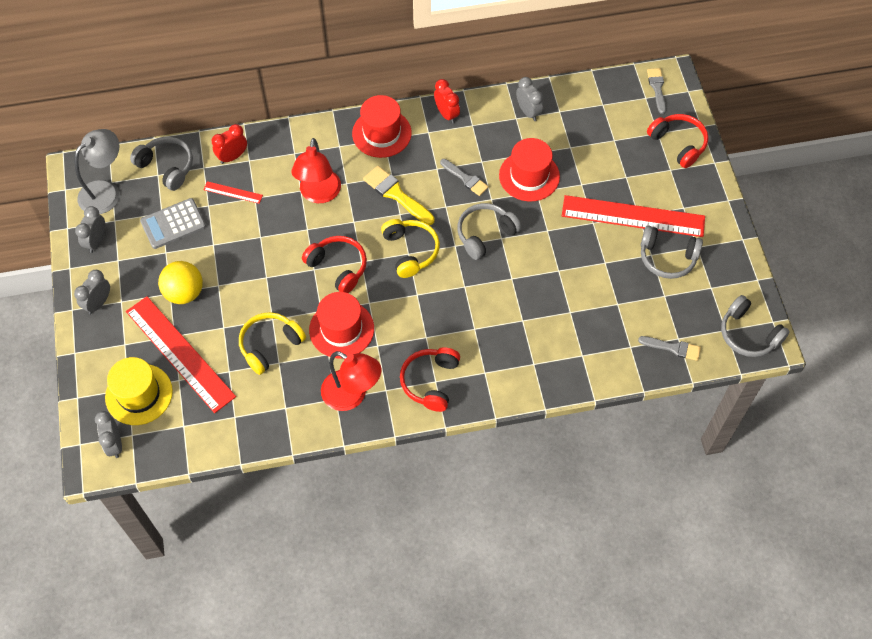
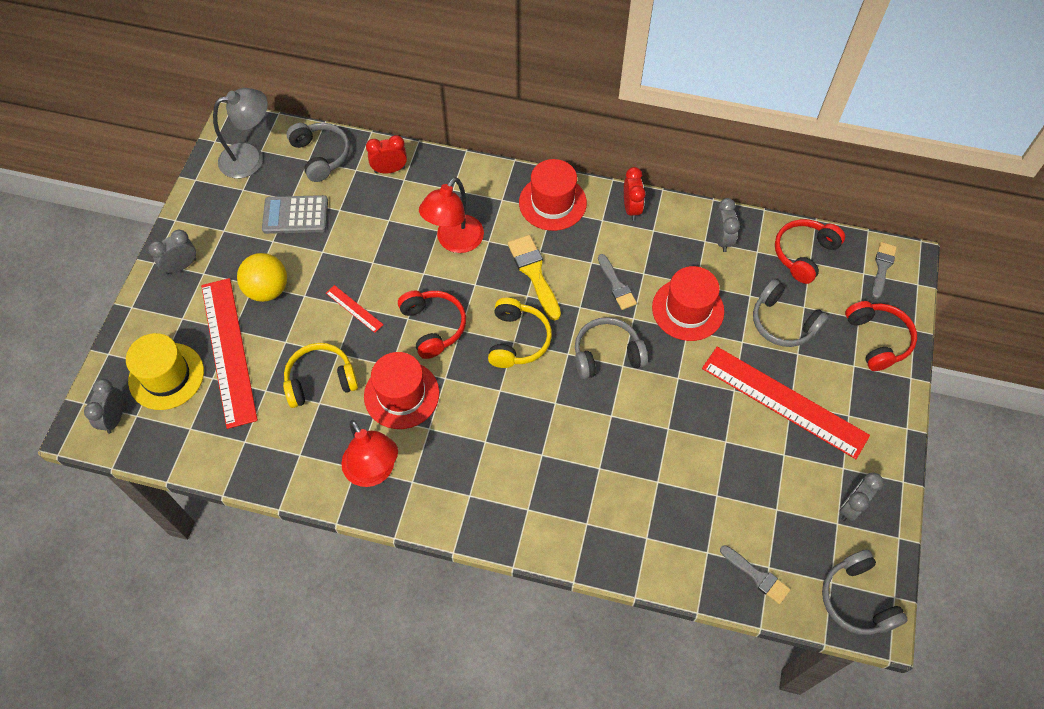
camera: 25 degrees right, 0 degrees up
(96, 241) = (214, 203): grey clock -> grey clock (851, 507)
(233, 192) = (370, 206): red ruler -> red ruler (354, 309)
(431, 382) = (464, 494): red headphones -> red headphones (804, 254)
(667, 257) = (801, 466): grey headphones -> grey headphones (783, 322)

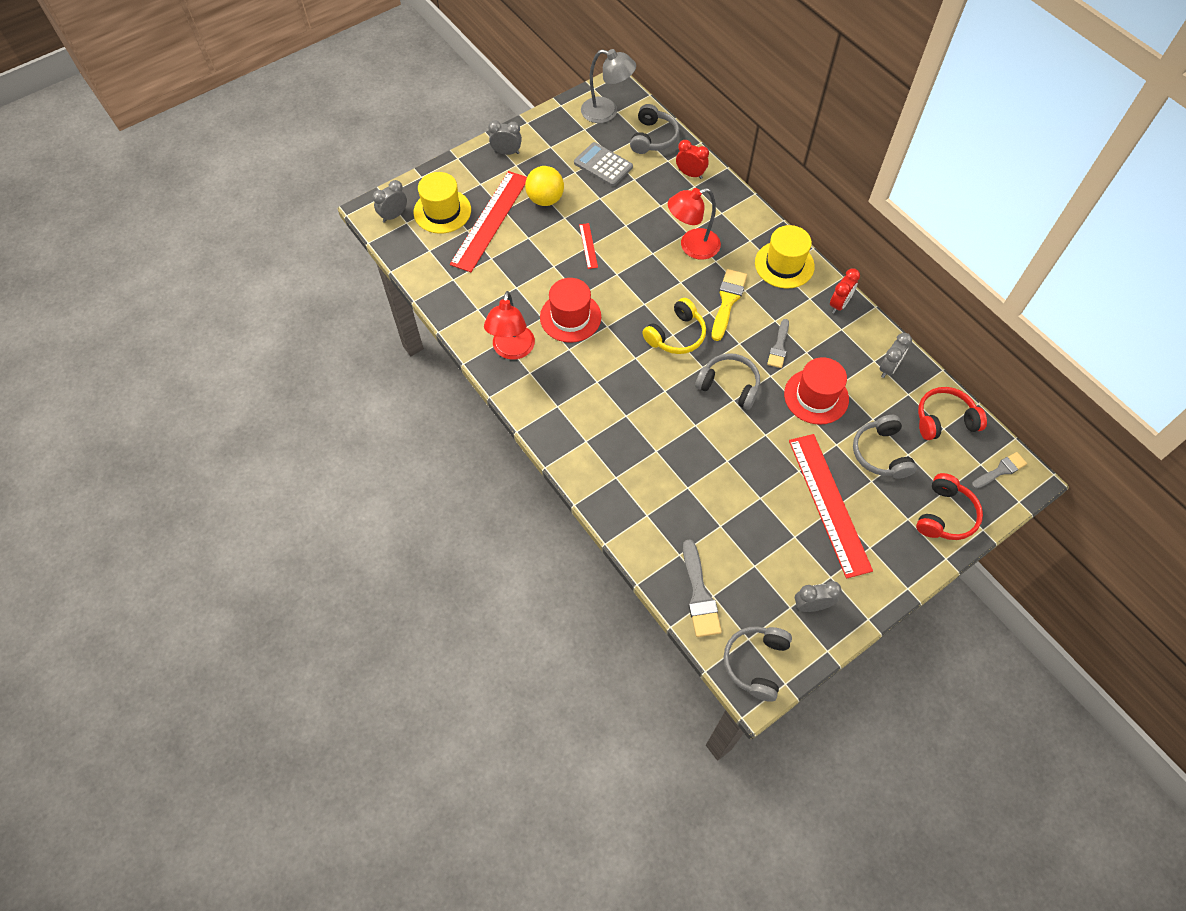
camera: 40 degrees right, 0 degrees up
(320, 380) = (528, 275): yellow headphones -> none
(433, 326) = (628, 290): red headphones -> none
(552, 203) = (784, 264): red hat -> yellow hat
(757, 576) = (699, 594): grey brush -> grey brush, size x1.50

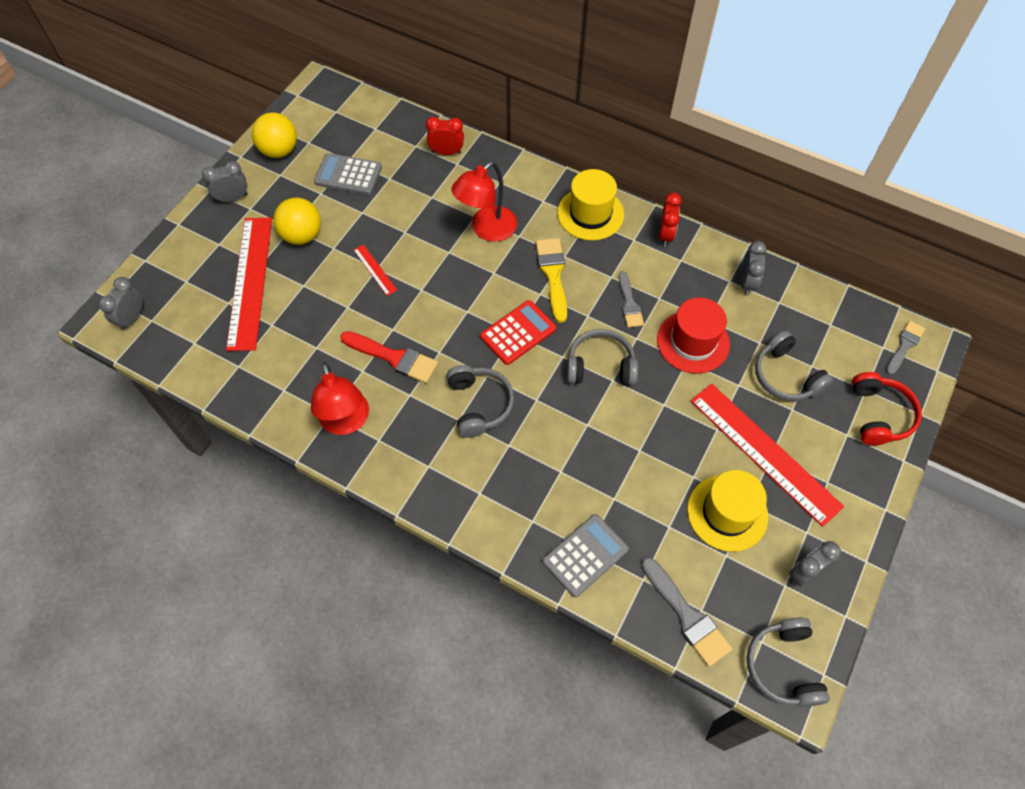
camera: 25 degrees left, 0 degrees up
(442, 211) = (188, 291): yellow hat -> yellow hat (727, 513)
(559, 128) = (279, 150): none -> yellow ball
(570, 317) = (394, 358): red hat -> red brush
(607, 112) = (324, 116): grey lamp -> none
(643, 518) = (585, 555): none -> grey calculator
(653, 138) = (388, 127): grey headphones -> grey headphones (479, 405)
(676, 335) = (518, 333): yellow headphones -> red calculator
(944, 420) = (826, 315): red headphones -> none

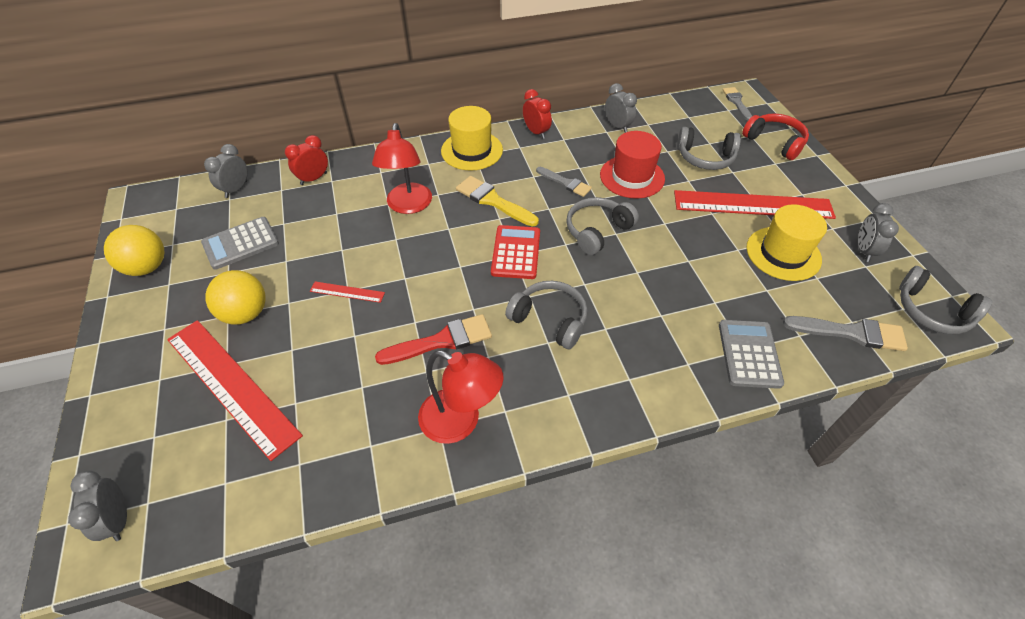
camera: 45 degrees left, 10 degrees down
(233, 198) = (134, 333): grey clock -> grey clock (236, 189)

